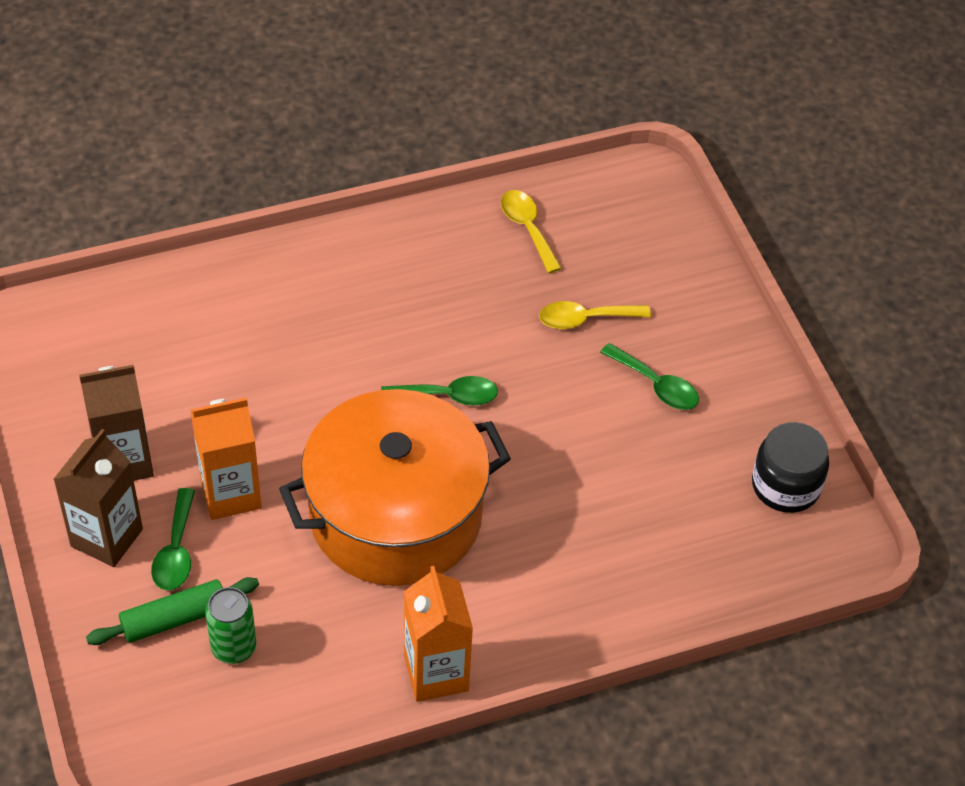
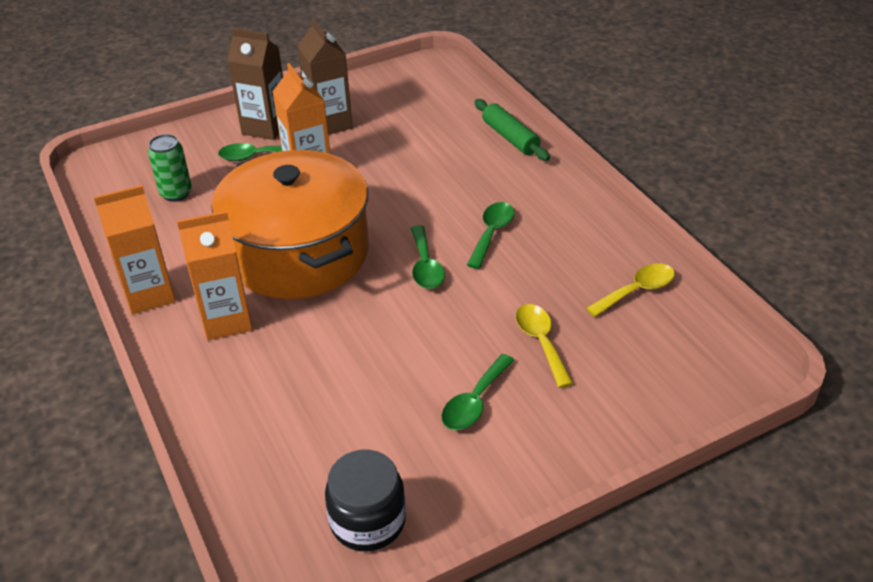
camera: 85 degrees right, 10 degrees down
(175, 619) = (200, 165): green rolling pin -> green rolling pin (510, 138)
(406, 328) = (491, 233): none -> green spoon
(498, 592) = (226, 320): none -> orange carton

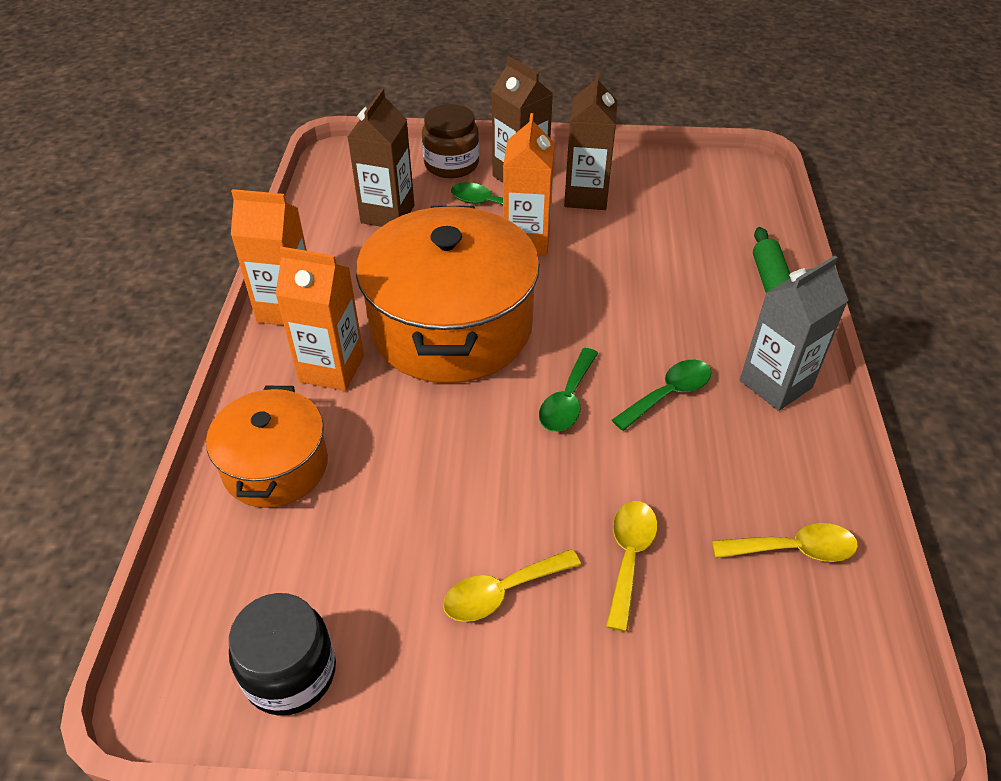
camera: 30 degrees right, 5 degrees up
(176, 193) = (387, 214): green can -> brown carton
(199, 137) = (451, 164): none -> brown jar
(240, 403) = (275, 466): none -> orange pot
(474, 402) = (502, 592): green spoon -> yellow spoon
(556, 198) = (775, 384): none -> grey carton

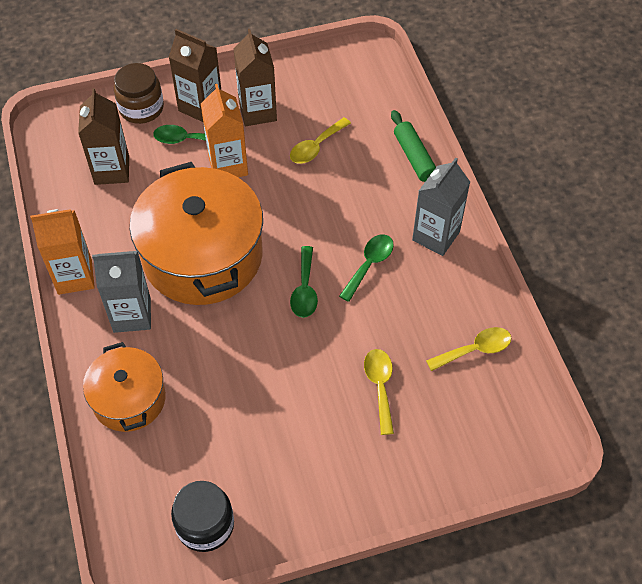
camera: 20 degrees left, 10 degrees up
(331, 369) = (132, 315): orange carton -> grey carton
(502, 592) = (311, 434): yellow spoon -> yellow spoon (316, 147)

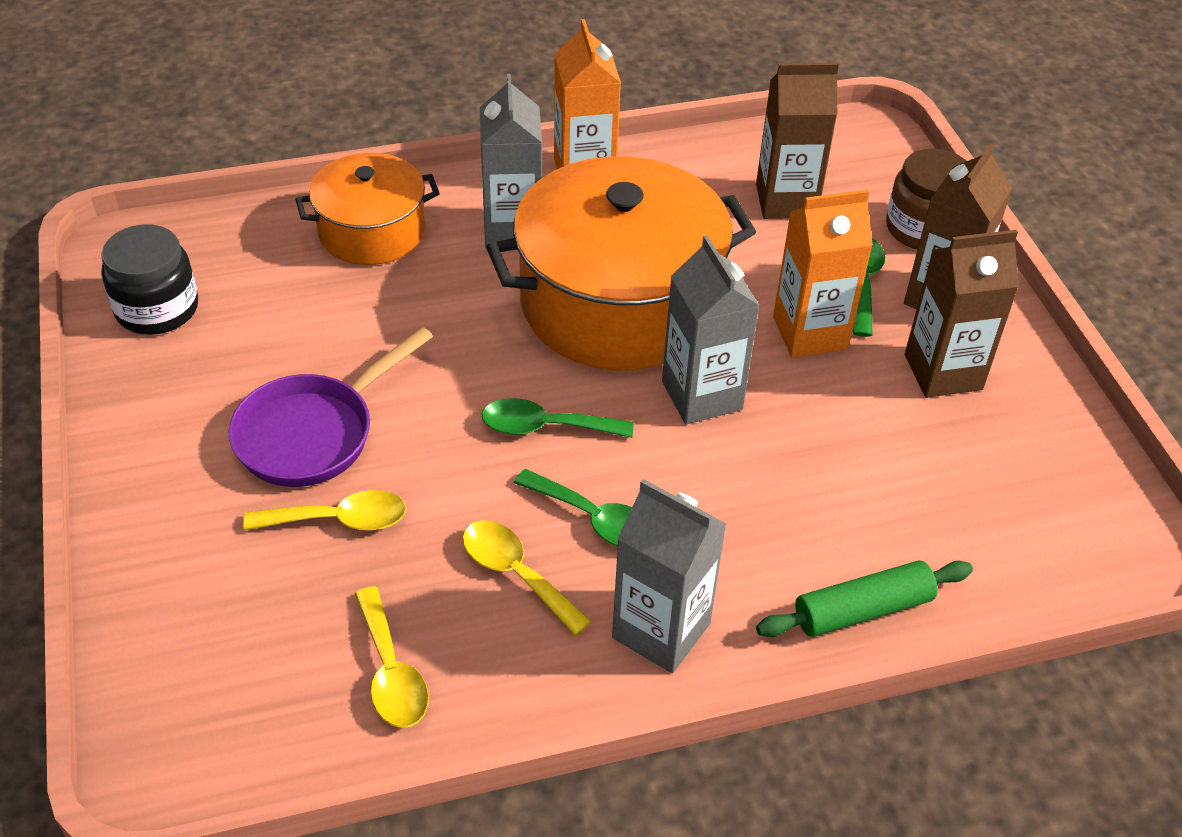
camera: 90 degrees right, 10 degrees down
(278, 216) = (702, 395): none -> grey carton
(315, 409) = (313, 433): none -> purple pan
(316, 147) = (869, 453): yellow spoon -> yellow spoon (516, 574)

